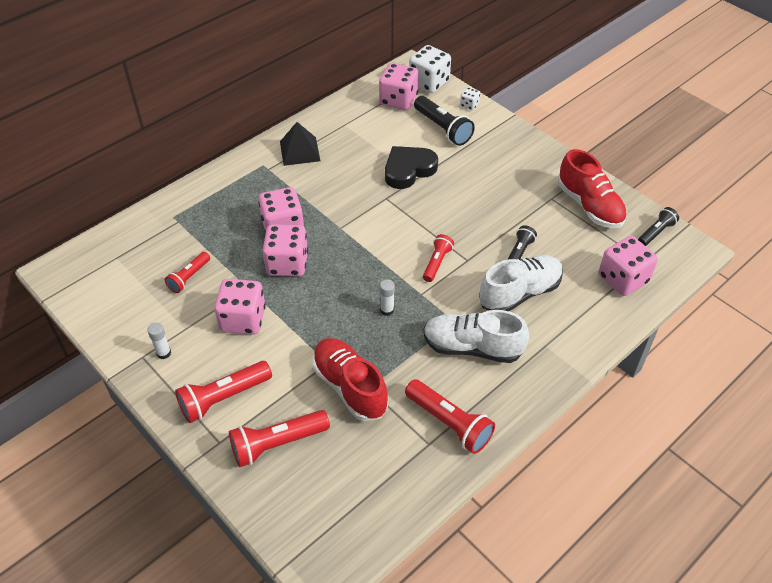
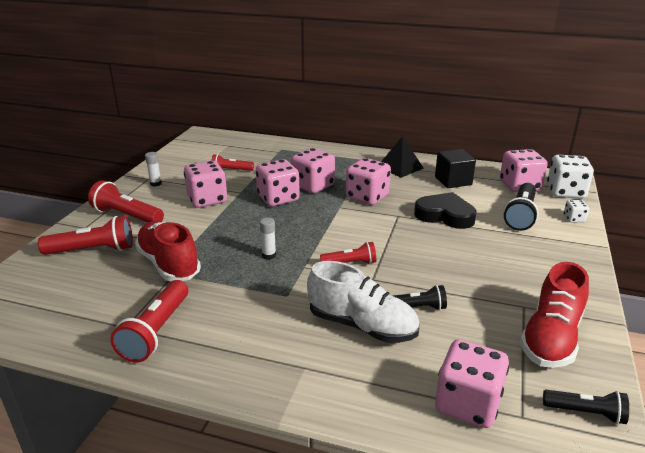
camera: 60 degrees right, 20 degrees down
(277, 444) = (92, 250): red flashlight -> red flashlight turned 135 degrees clockwise
(338, 201) = (367, 197): none -> pink dice
(350, 387) = (169, 264): red shoe -> red shoe turned 60 degrees counterclockwise
(356, 132) = (453, 181): none -> black cube
(472, 347) = (262, 316): white shoe -> none

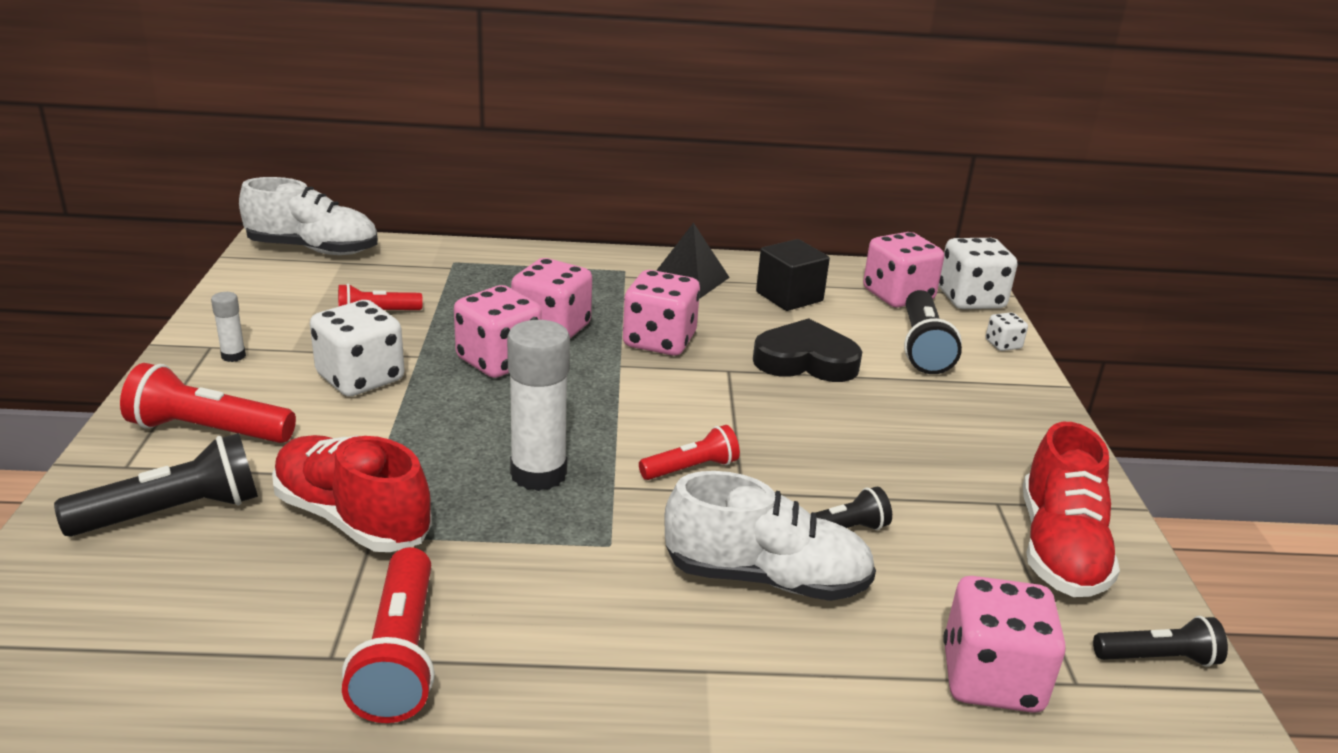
camera: 20 degrees left, 0 degrees up
(92, 250) = (173, 512): red flashlight -> black flashlight
(207, 200) = (360, 378): pink dice -> white dice
(217, 138) = (313, 249): none -> white shoe
(269, 255) = (538, 474): white glue stick -> white glue stick, size x2.11

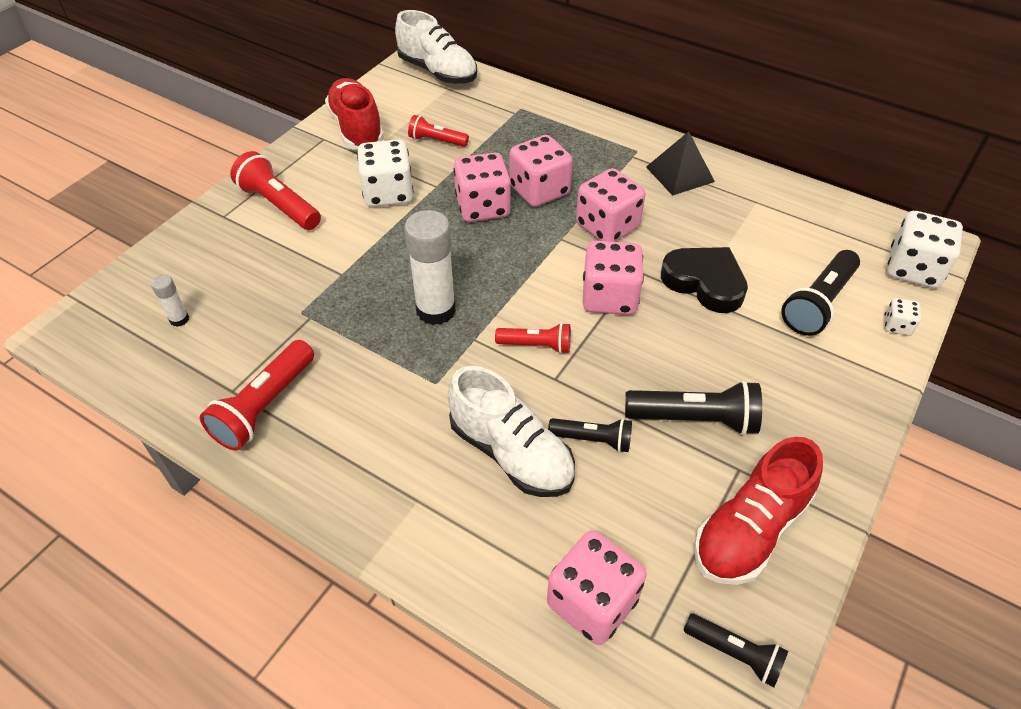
camera: 35 degrees right, 20 degrees up
(173, 512) = (224, 258): black flashlight -> black flashlight (694, 419)
(233, 356) = (330, 151): white glue stick -> white glue stick (179, 319)
(352, 518) = (308, 300): red shoe -> red shoe (357, 129)
(789, 296) = (748, 216): black cube -> none
(898, 296) = (846, 244): pink dice -> pink dice (609, 297)

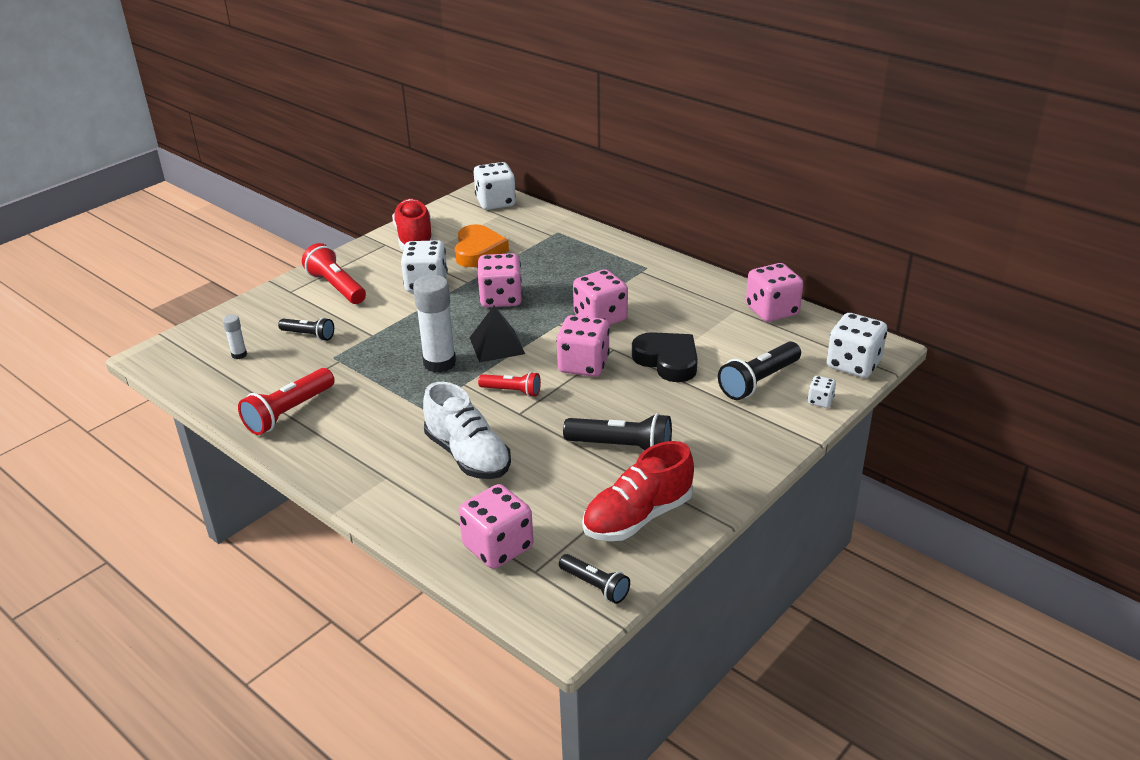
camera: 10 degrees right, 15 degrees down
(437, 141) = (478, 251): red flashlight -> orange heart
(438, 72) = (495, 202): white shoe -> white dice
(539, 190) = (552, 290): pink dice -> pink dice (772, 311)
(592, 440) = (535, 453): black flashlight -> black flashlight (308, 335)
(680, 174) = (677, 286): black pyramid -> black pyramid (497, 345)

